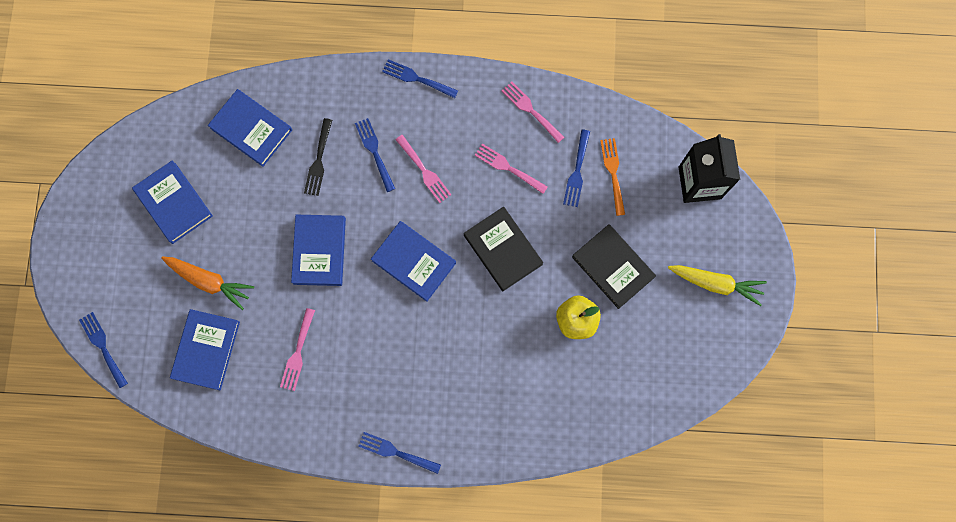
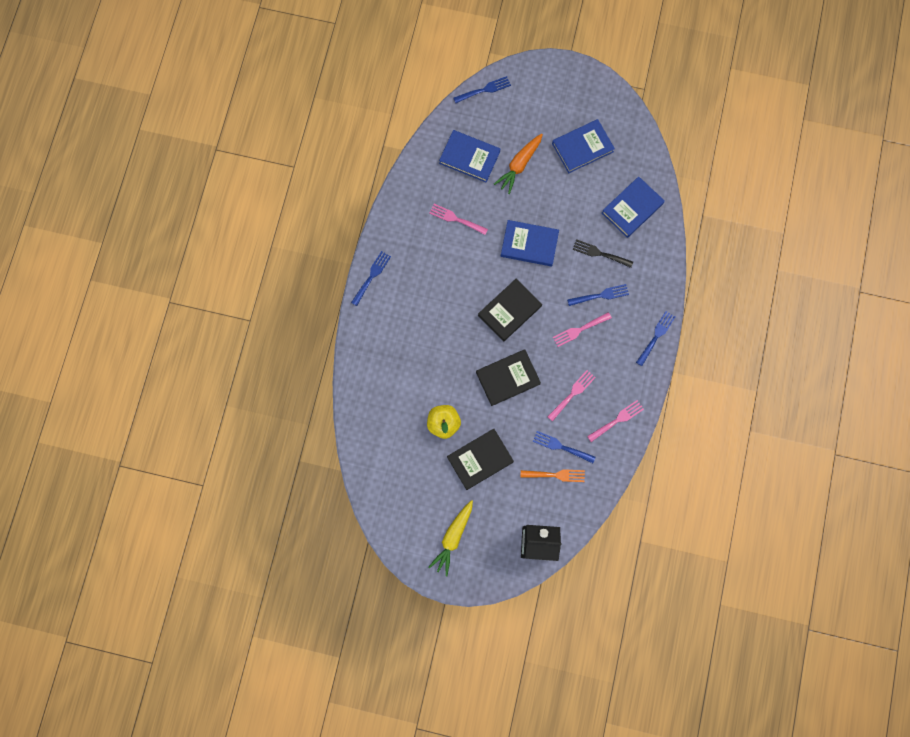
camera: 100 degrees right, 0 degrees up
(414, 262) = (509, 311): blue book -> black book

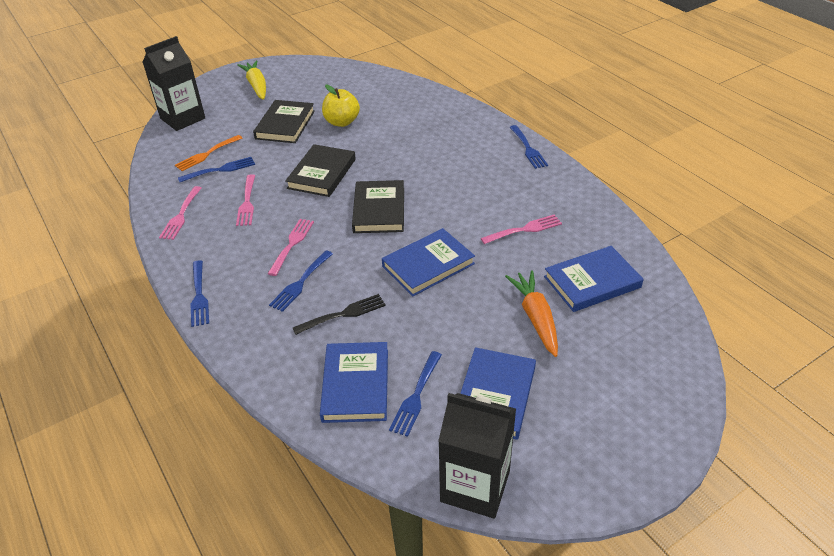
camera: 135 degrees right, 35 degrees down
(484, 90) = (683, 353): blue fork -> blue fork (416, 396)
(632, 121) = (475, 486): none -> black carton

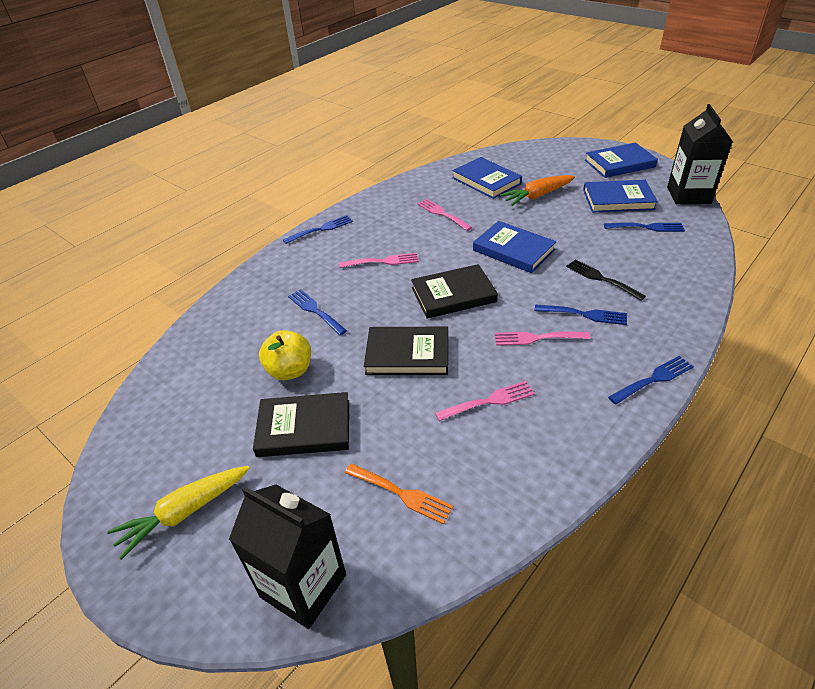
camera: 105 degrees left, 0 degrees up
(181, 215) = (545, 458): pink fork -> pink fork (383, 261)
(220, 170) = (433, 459): blue fork -> blue fork (315, 310)
(355, 385) = (663, 254): blue book -> blue book (619, 163)

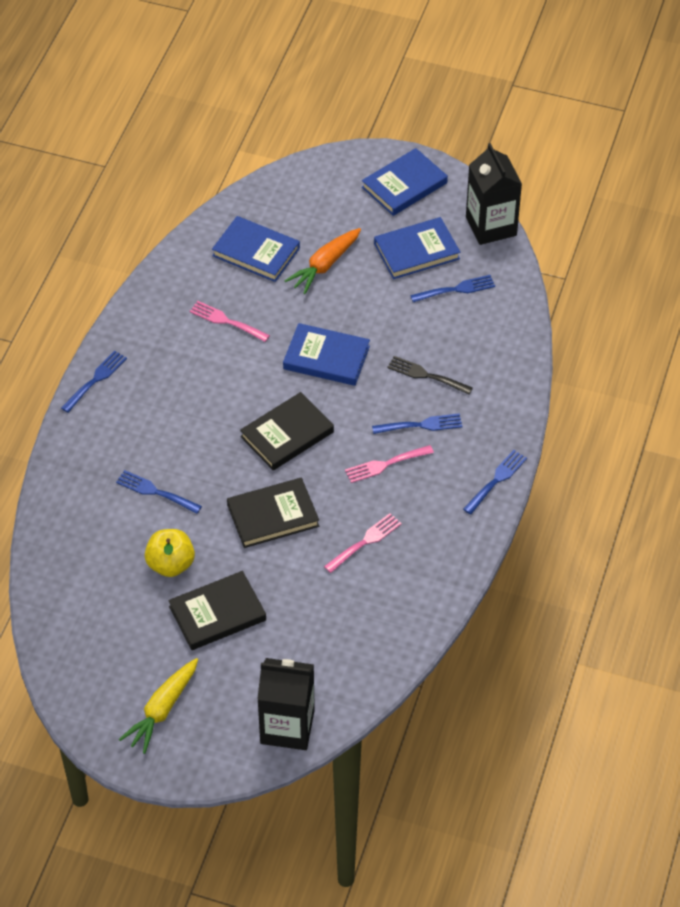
camera: 25 degrees left, 10 degrees up
(383, 261) = (192, 409): pink fork -> none
(402, 494) = (327, 641): orange fork -> none

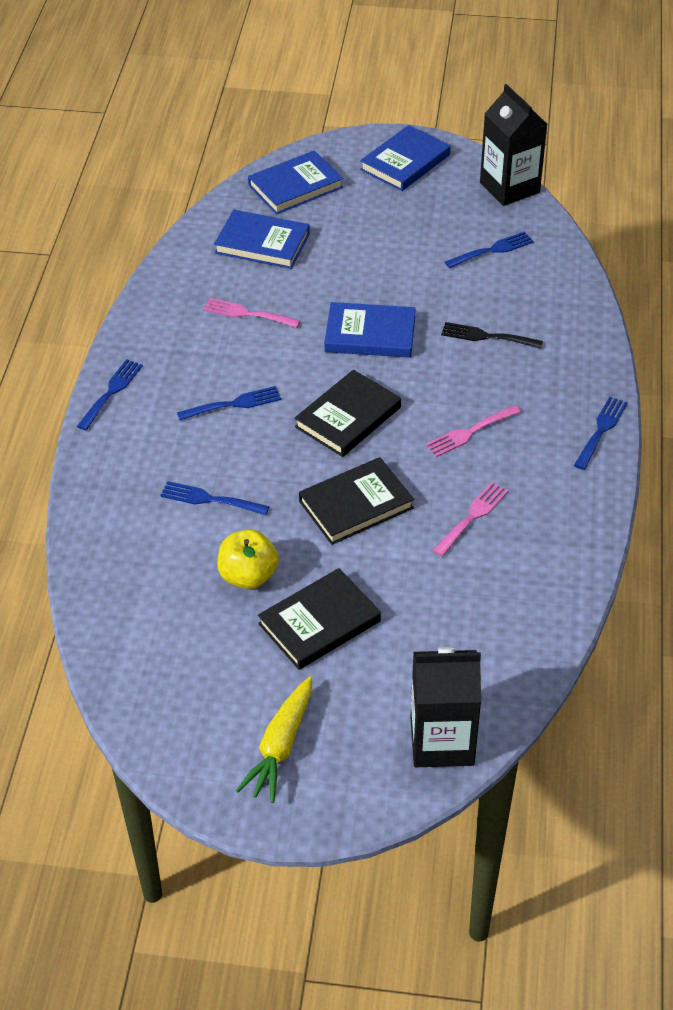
camera: 10 degrees left, 5 degrees down
(324, 266) = (341, 246): orange carrot -> none
(416, 251) = (437, 220): blue book -> blue book (295, 186)
(421, 425) = (498, 386): blue fork -> blue fork (234, 404)

